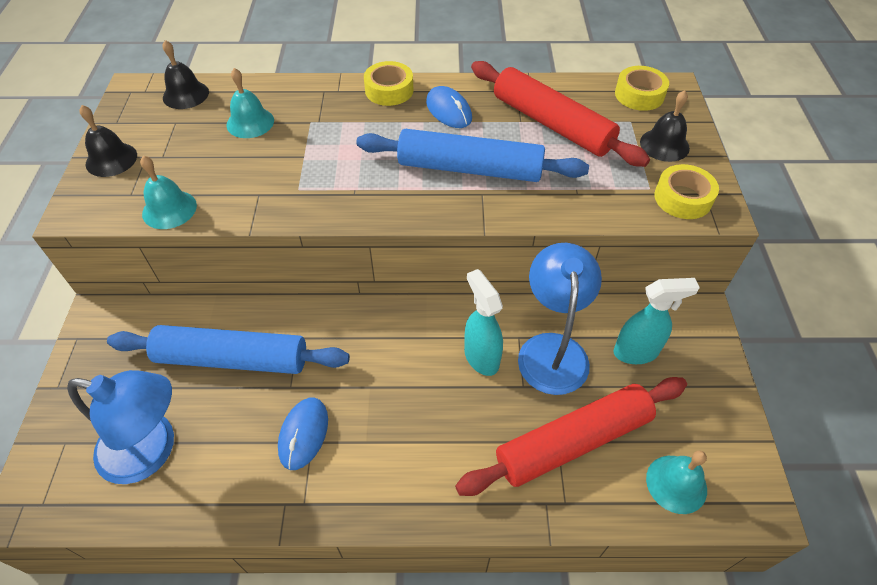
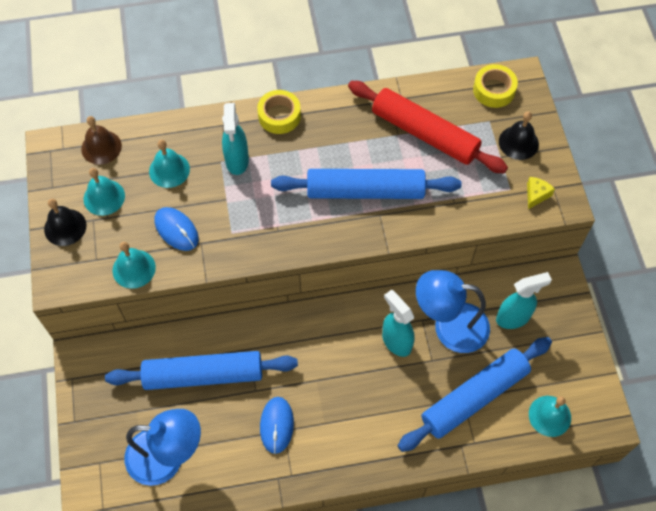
camera: 10 degrees left, 10 degrees up
(167, 138) = (104, 197): none -> turquoise bell
(185, 94) = (101, 147): black bell -> brown bell
(328, 123) = (237, 161): none -> turquoise spray bottle
(448, 110) = (335, 131): blue mouse -> blue mouse (176, 230)
(552, 349) = (449, 326): blue lamp -> blue lamp turned 75 degrees counterclockwise
(573, 441) = (474, 397): red rolling pin -> blue rolling pin
(682, 198) = (536, 195): yellow tape -> yellow cheese

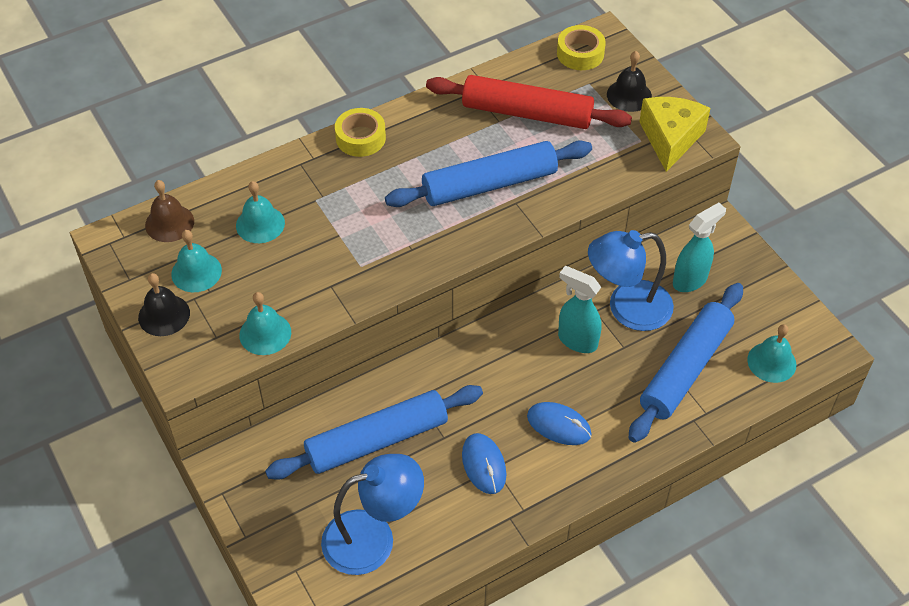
camera: 20 degrees left, 10 degrees down
(176, 230) = (296, 281): blue mouse -> blue mouse (559, 425)
(237, 161) = (334, 194): turquoise spray bottle -> none
(536, 195) = (670, 139): yellow cheese -> yellow cheese, size x2.14

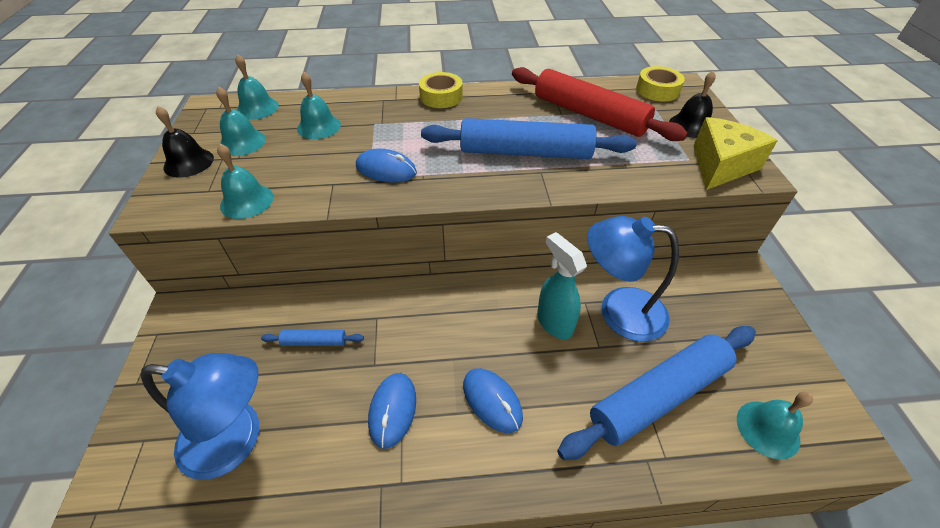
camera: 25 degrees right, 5 degrees down
(169, 223) = (257, 108): brown bell -> turquoise bell
(370, 252) = (386, 170): none -> blue mouse
(377, 440) = (314, 342): blue rolling pin -> blue rolling pin, size x0.43
(690, 280) = (695, 308): turquoise spray bottle -> none

